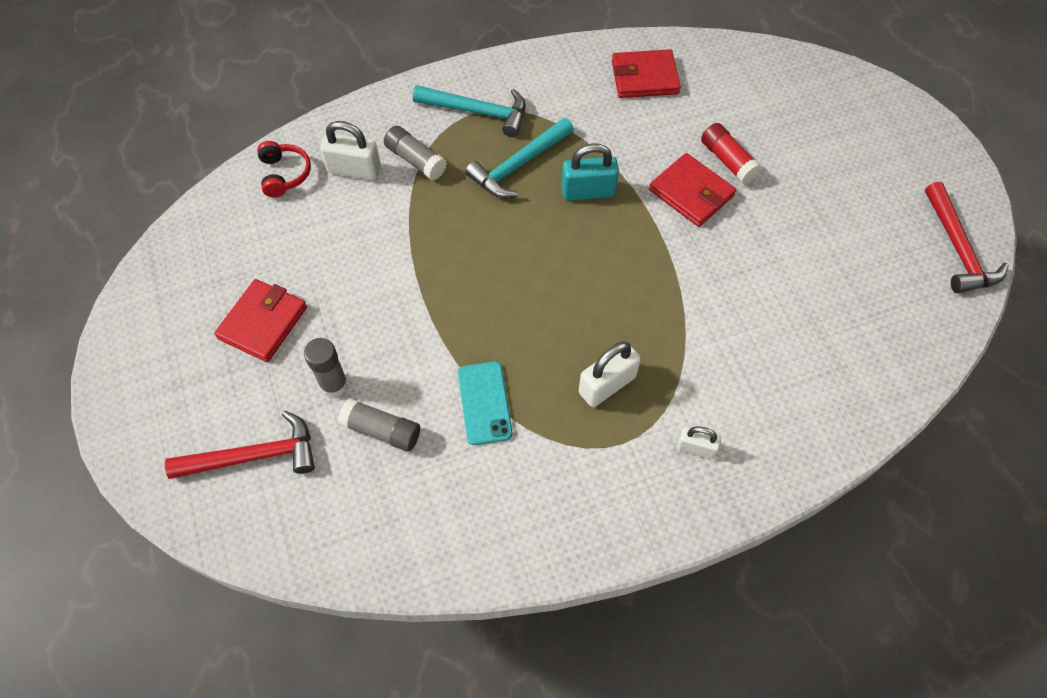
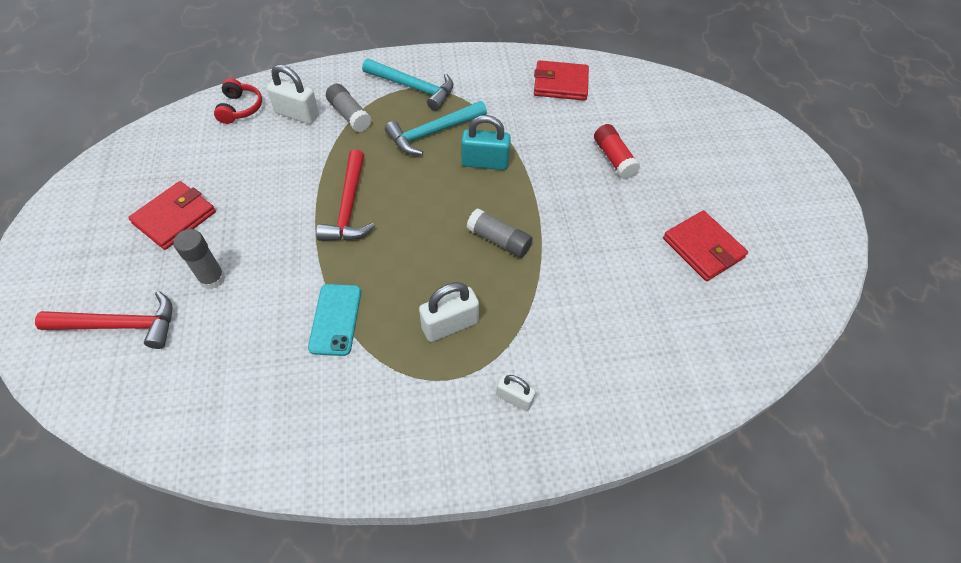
camera: 10 degrees right, 5 degrees down
(381, 430) = (237, 325): grey glue stick -> grey glue stick (499, 240)
(691, 193) = (574, 178): red wallet -> red wallet (703, 248)
(958, 248) = (809, 266): red hammer -> red hammer (349, 206)

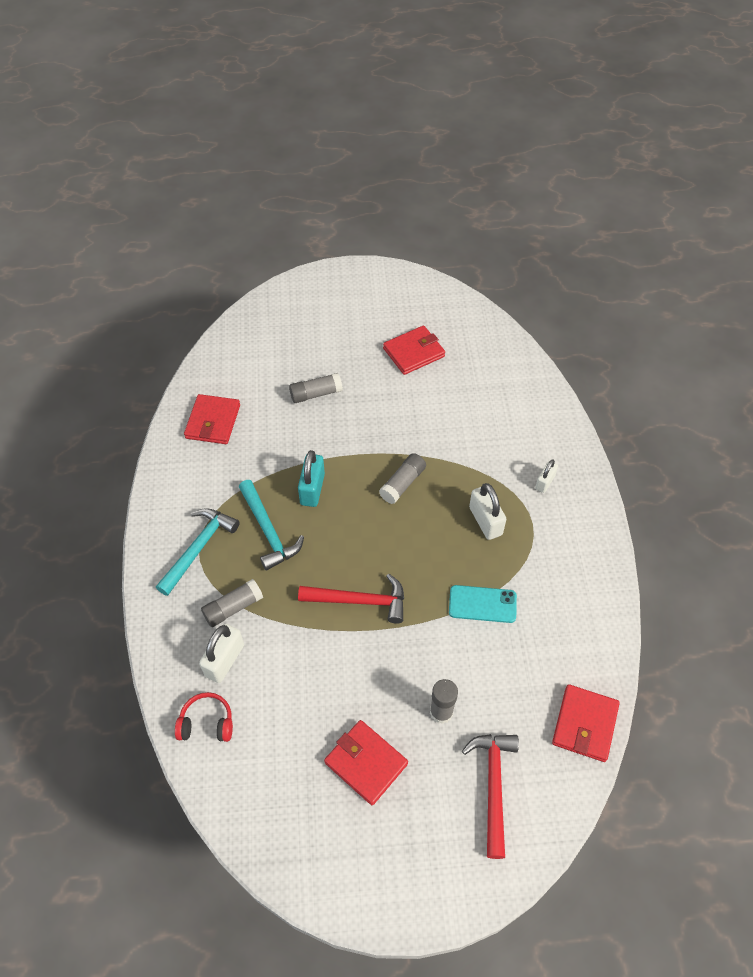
camera: 85 degrees left, 0 degrees up
(165, 425) = (585, 724): none -> red wallet
(614, 158) = (316, 394): red glue stick -> grey glue stick

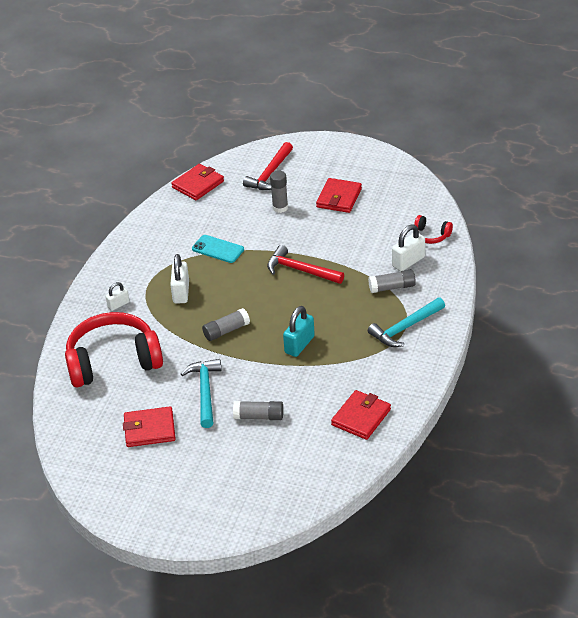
camera: 155 degrees left, 15 degrees down
(268, 531) = (347, 326): turquoise hammer -> turquoise hammer (205, 392)
(366, 763) = (339, 198): red wallet -> red wallet turned 45 degrees clockwise
(499, 412) = (113, 361): none -> red headphones

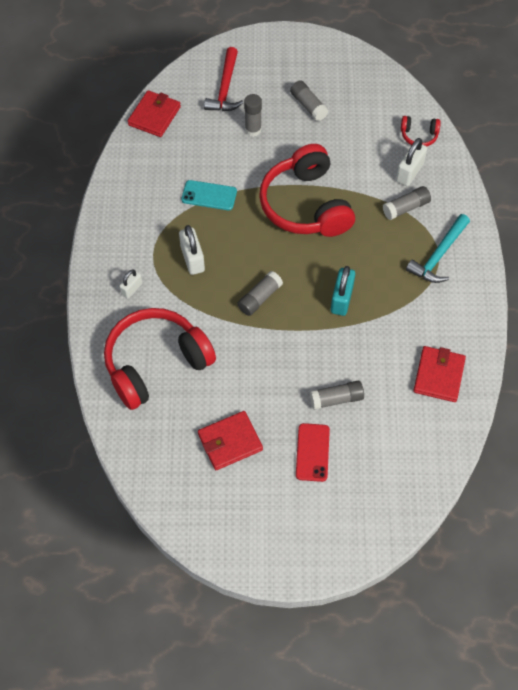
camera: 20 degrees left, 20 degrees up
(205, 392) = (268, 380): turquoise hammer -> none
(218, 451) = (312, 452): none -> red phone
(300, 270) = (305, 205): red hammer -> red headphones
(339, 198) = (308, 106): red wallet -> grey glue stick

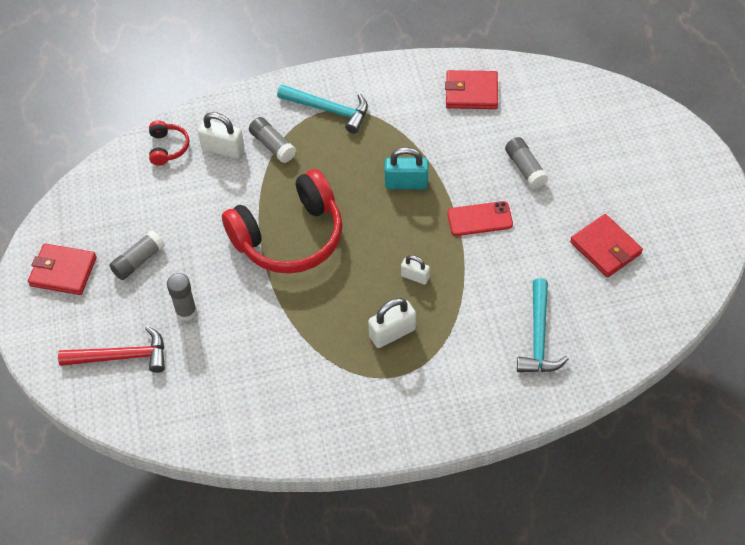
camera: 100 degrees left, 5 degrees down
(132, 289) = (451, 386): white padlock -> white padlock (415, 276)
(154, 116) = (181, 428): red wallet -> red wallet (63, 271)
(156, 363) = (539, 337): red headphones -> turquoise hammer
(209, 195) = (297, 336): turquoise phone -> none
(259, 298) = (426, 256): grey glue stick -> none
(312, 452) = (590, 178): red phone -> red phone (480, 219)

